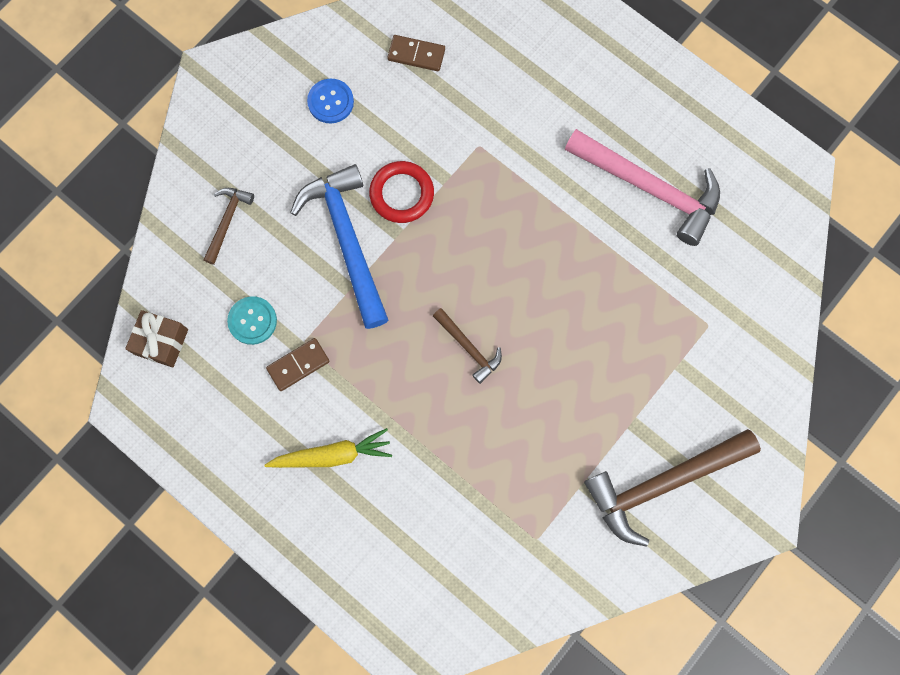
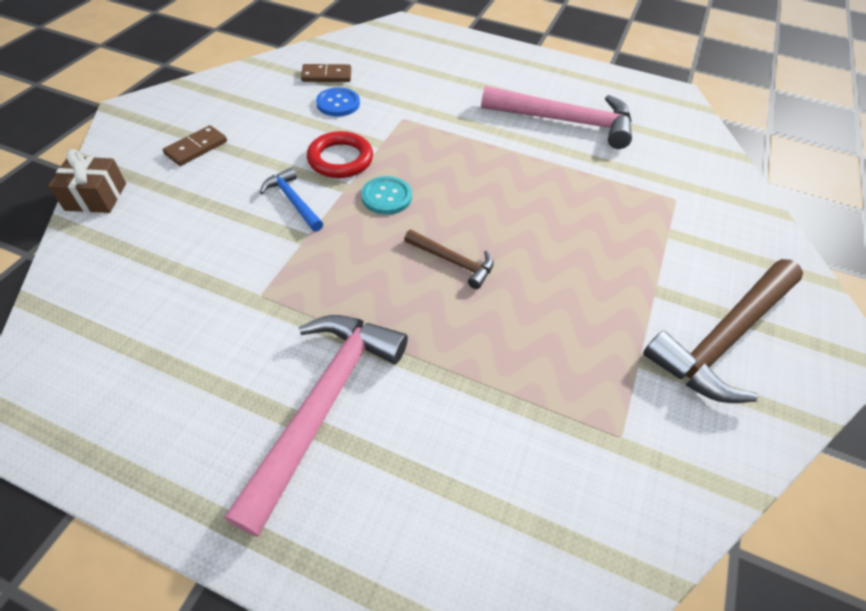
camera: 20 degrees left, 25 degrees down
(161, 342) = (72, 332): brown gift -> brown gift (96, 197)
(227, 221) = (154, 208): brown hammer -> none
(252, 321) = (193, 287): turquoise button -> turquoise button (386, 197)
(298, 365) = (258, 318): brown domino -> brown domino (196, 148)
(330, 102) = (254, 112): blue button -> blue button (338, 103)
(332, 455) = (323, 404): yellow carrot -> pink hammer
(347, 241) = (293, 201): blue hammer -> blue hammer, size x0.50

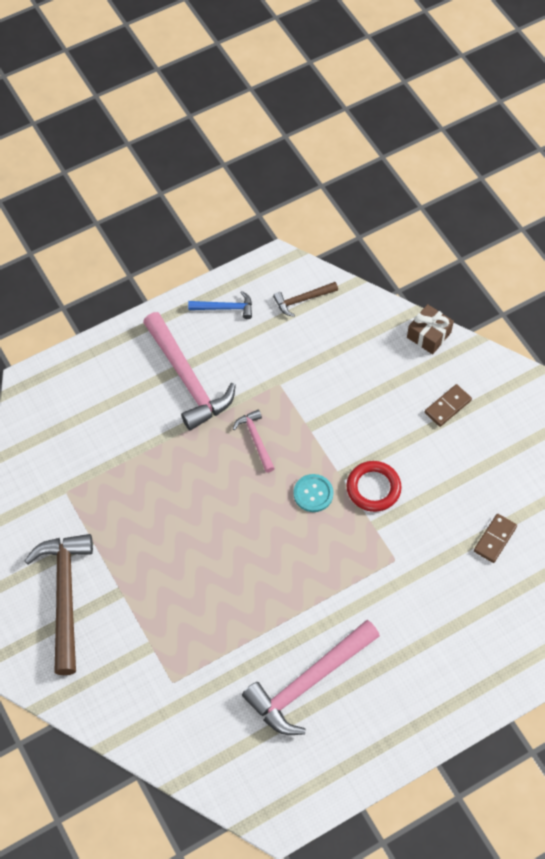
camera: 130 degrees right, 10 degrees up
(196, 148) = (447, 406): brown domino -> brown domino turned 60 degrees clockwise
(293, 201) = (348, 437): blue hammer -> blue hammer (225, 308)
(338, 103) = (446, 525): blue button -> none
(361, 276) = (256, 440): none -> pink hammer
(453, 261) = (229, 495): brown hammer -> brown hammer (302, 300)

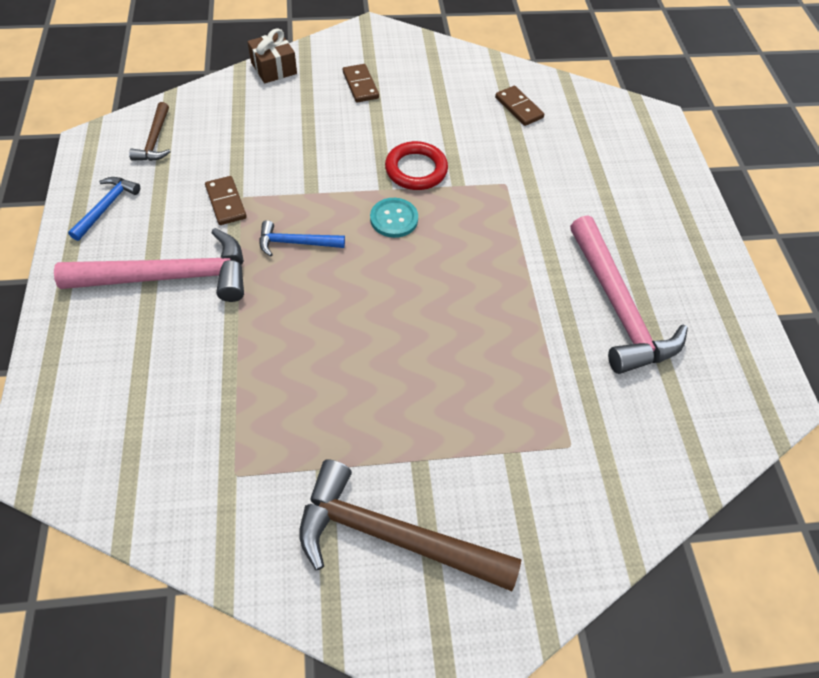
camera: 70 degrees left, 5 degrees down
(256, 440) = (296, 243): pink hammer -> blue hammer
(268, 377) = (226, 202): none -> brown domino

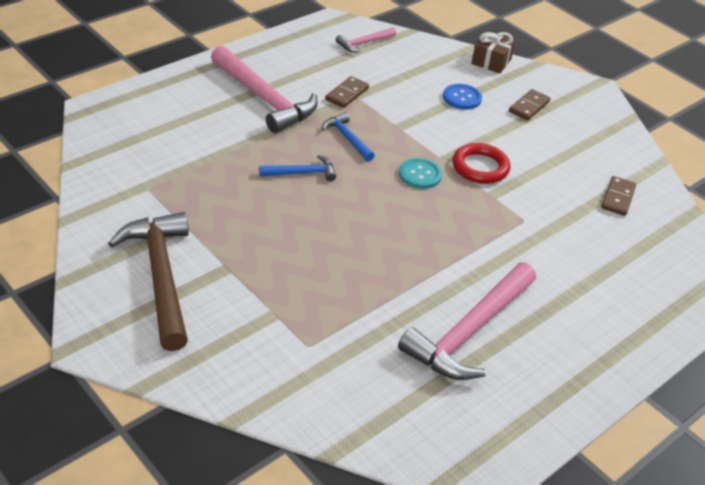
camera: 55 degrees right, 15 degrees down
(106, 207) = (290, 50): blue hammer -> blue hammer (302, 173)
(155, 140) = (364, 43): brown hammer -> pink hammer
(309, 121) = (462, 98): none -> blue button

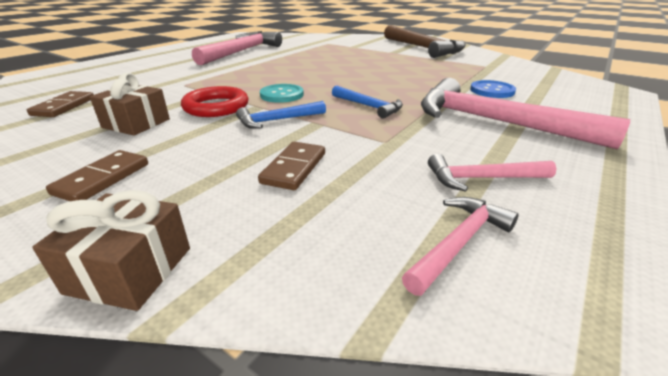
camera: 170 degrees right, 10 degrees down
(302, 173) = (389, 83): blue hammer -> blue hammer (277, 120)
(324, 63) = (482, 178): none -> pink hammer
(347, 94) = (405, 143): brown domino -> brown domino (294, 168)
(462, 98) = (226, 170): blue button -> blue button (492, 91)
(538, 156) = (136, 123): none -> brown gift

